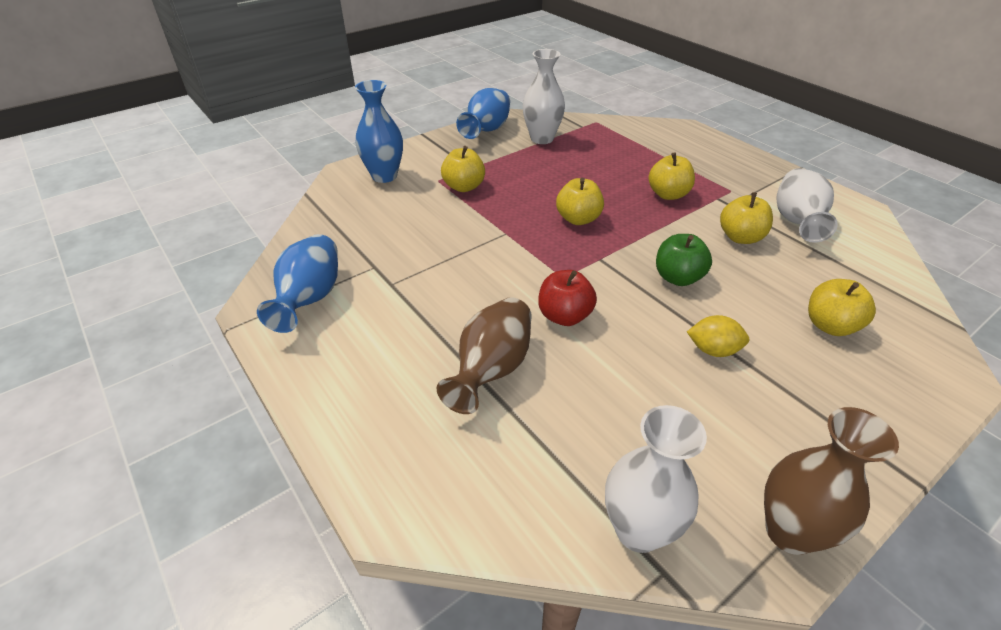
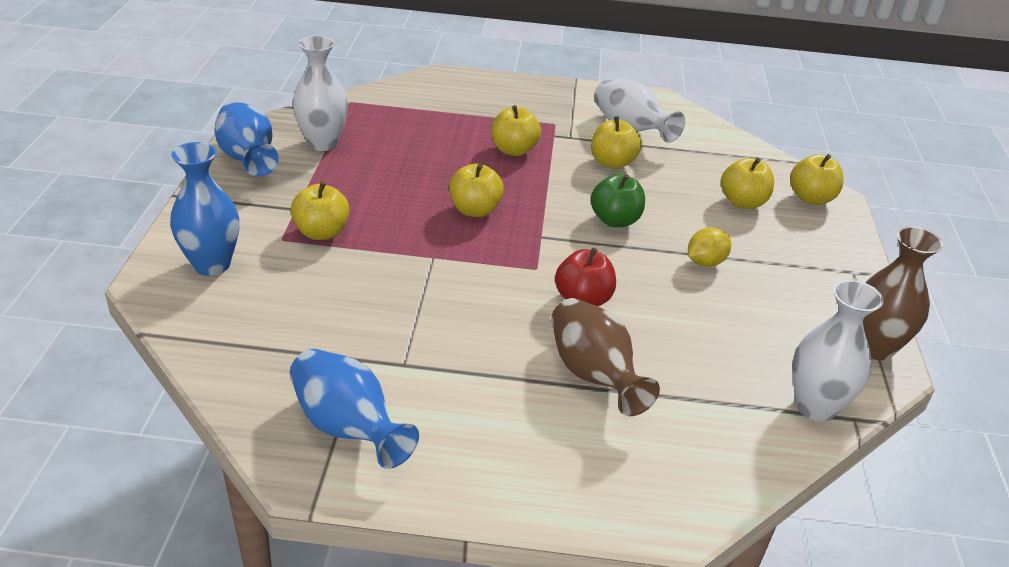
camera: 50 degrees left, 5 degrees down
(922, 362) = (811, 198): none -> yellow apple

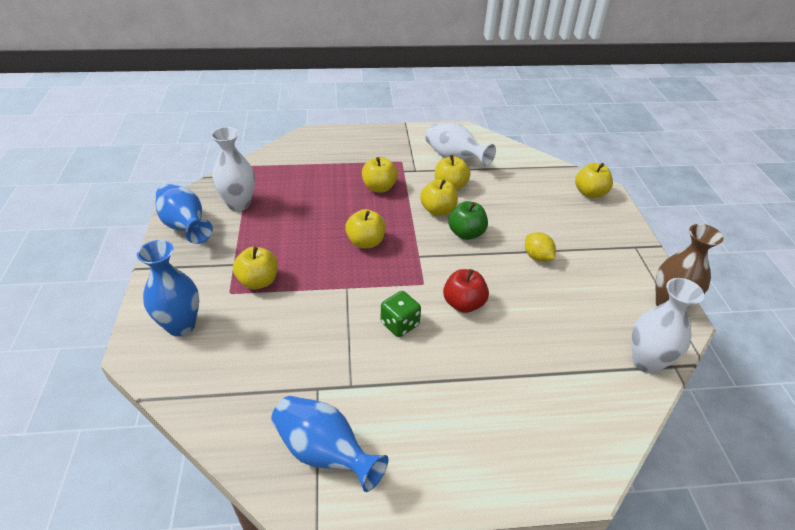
camera: 10 degrees left, 5 degrees up
(489, 308) = (400, 324): none -> green dice
(593, 375) = (490, 367): brown vase -> none
(705, 262) = (537, 257): yellow lemon -> yellow lemon turned 75 degrees counterclockwise
(742, 202) = (547, 204): yellow apple -> yellow apple (438, 210)

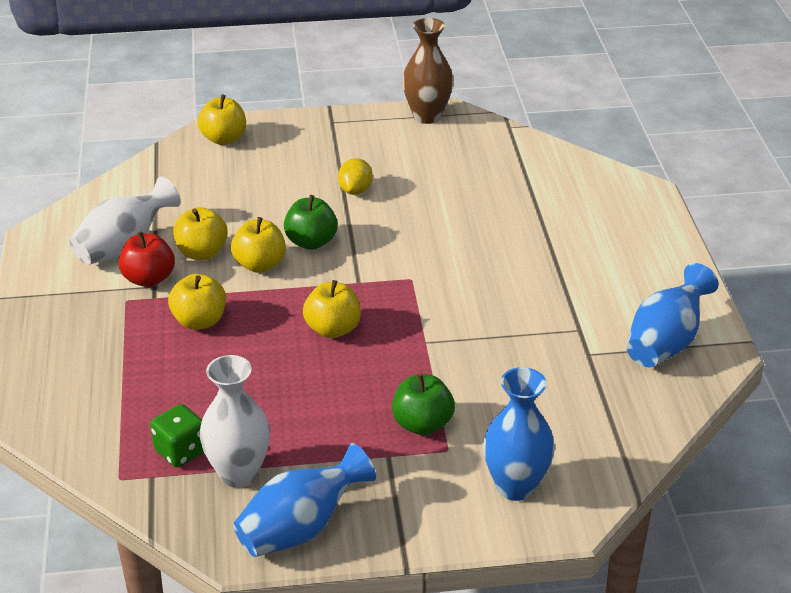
camera: 90 degrees left, 5 degrees down
(258, 281) = (422, 424): yellow apple -> green apple
(400, 324) = (483, 296): green dice -> green dice (181, 451)
(463, 304) = (443, 248): red apple -> red apple (149, 279)
(537, 257) = (355, 190): yellow lemon -> yellow lemon turned 45 degrees counterclockwise
(646, 362) = (507, 141): white vase -> none

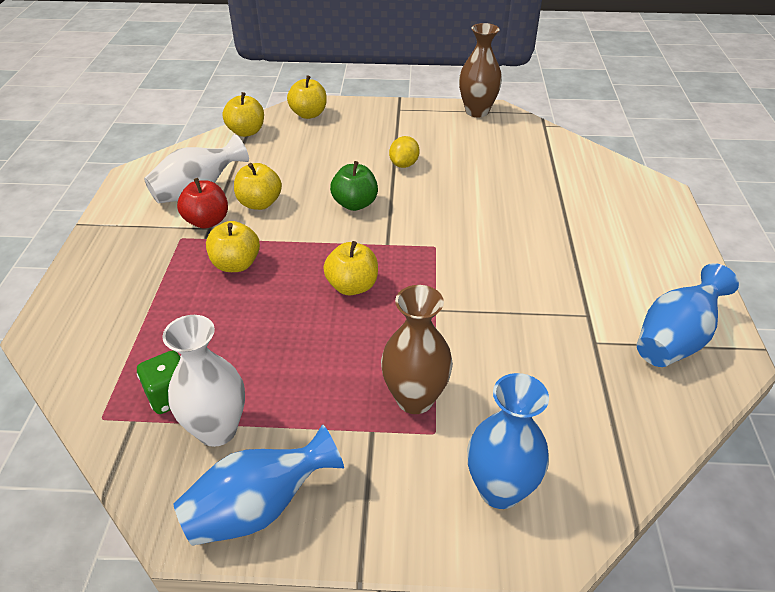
camera: 10 degrees right, 5 degrees up
(260, 265) = (305, 219): yellow apple -> yellow apple (246, 132)
(422, 424) = (415, 399): green apple -> brown vase

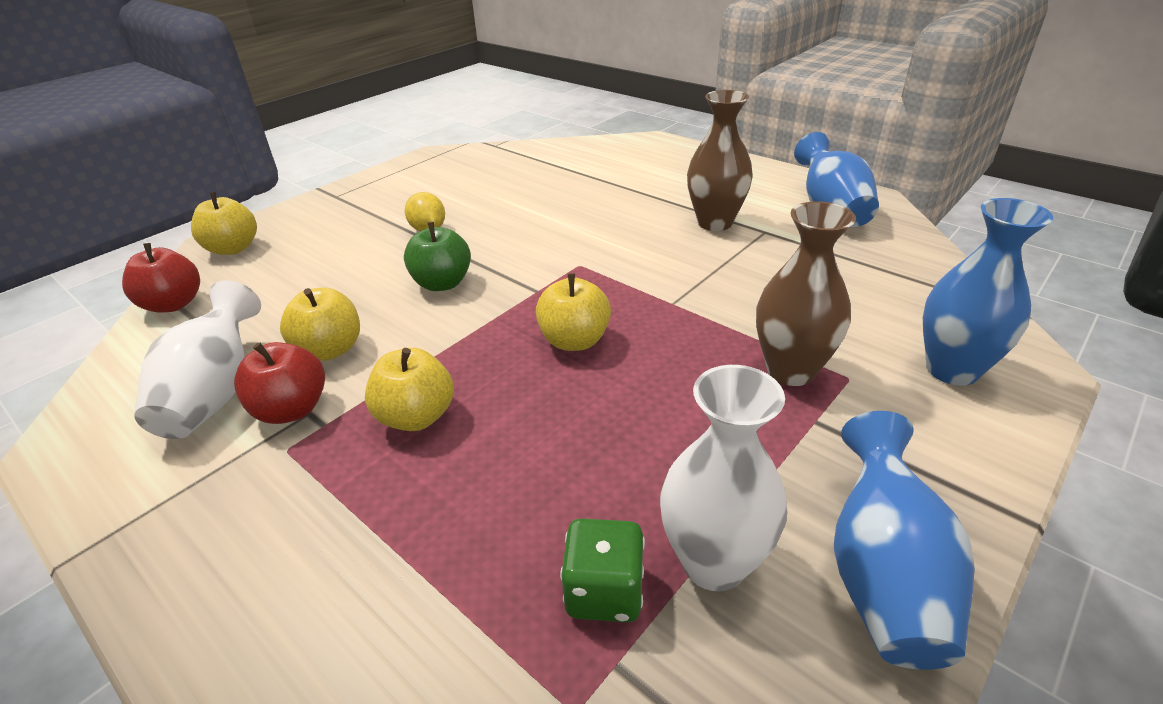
camera: 50 degrees left, 5 degrees down
(246, 132) = (174, 304): yellow apple -> red apple
(477, 111) = (418, 163): brown vase -> brown vase (715, 223)

